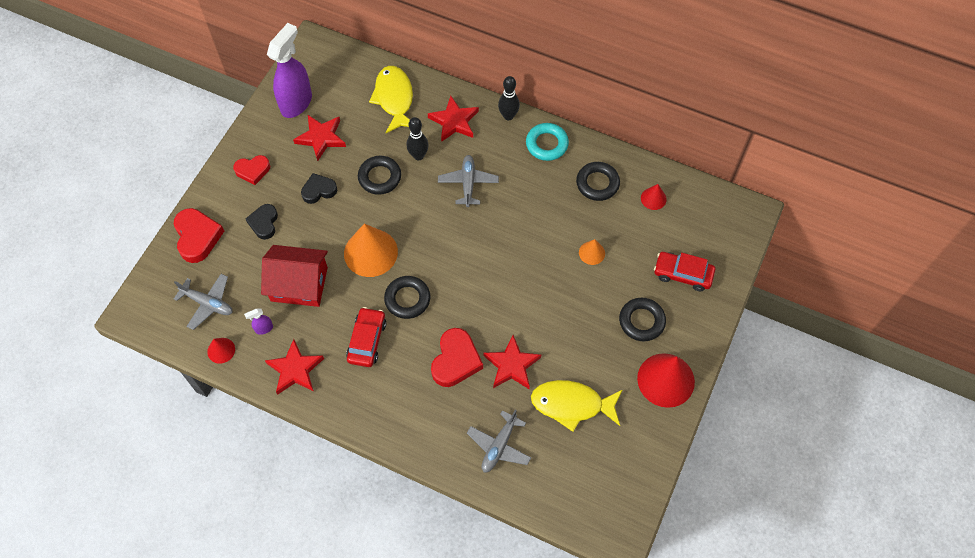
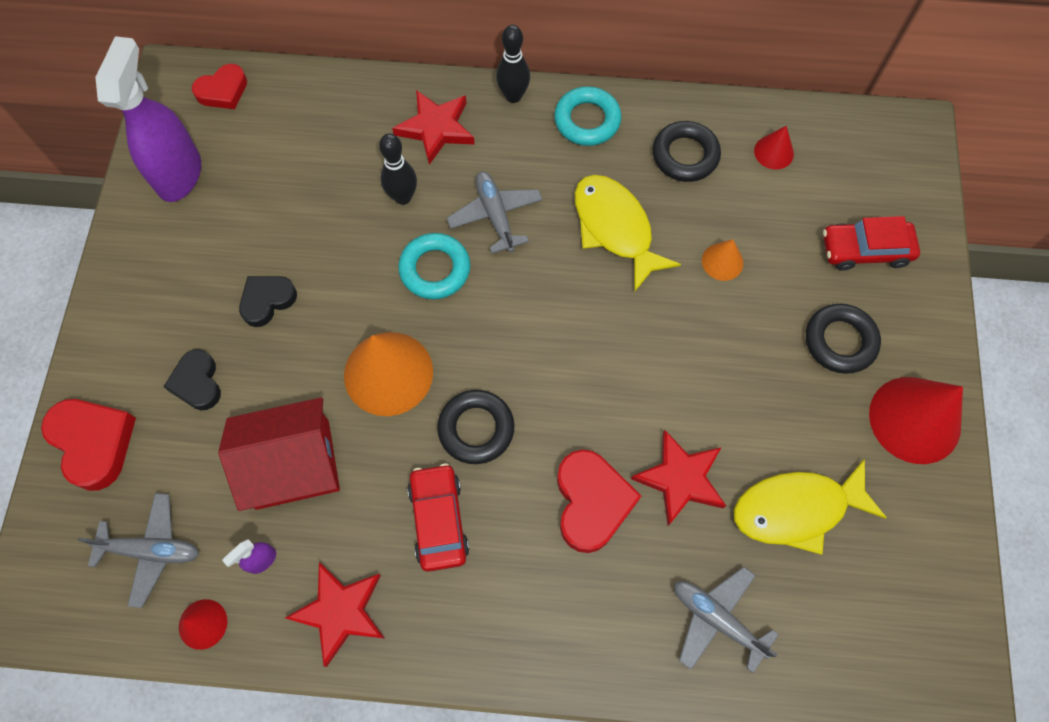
camera: 20 degrees left, 5 degrees up
(253, 171) = (148, 303): red heart -> red heart (223, 91)
(321, 138) = (240, 217): red star -> none
(380, 177) = (356, 249): black ring -> none
(394, 99) = (331, 122): yellow fish -> yellow fish (615, 228)
(420, 203) = (435, 269): none -> turquoise ring
(499, 446) = (717, 619): grey plane -> grey plane turned 120 degrees clockwise

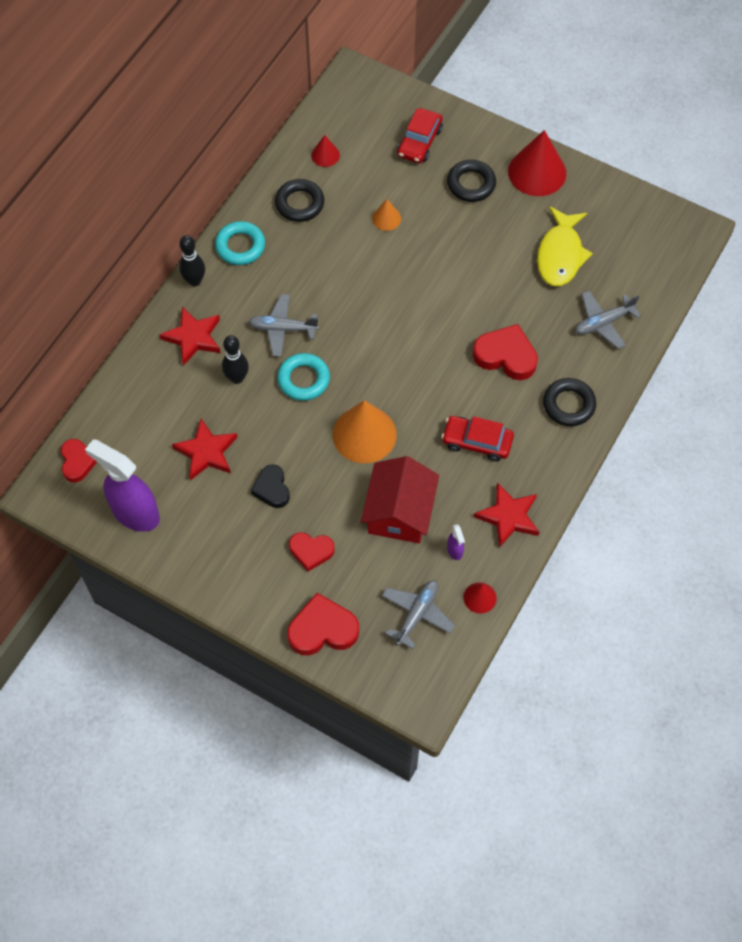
camera: 65 degrees left, 5 degrees down
(197, 383) = (311, 551): black heart -> red heart
(476, 429) = (428, 399): black ring -> black ring (568, 405)
(615, 228) = (331, 265): yellow fish -> none
(680, 479) = (514, 304): red star -> red star (206, 452)

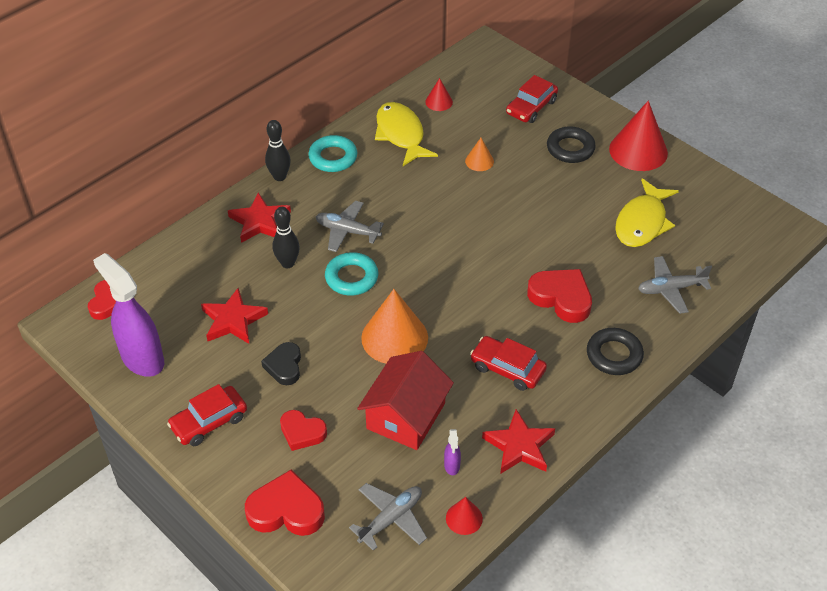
camera: 15 degrees right, 15 degrees down
(222, 562) = (209, 422): none -> red car
(299, 203) = (401, 134): black ring -> yellow fish

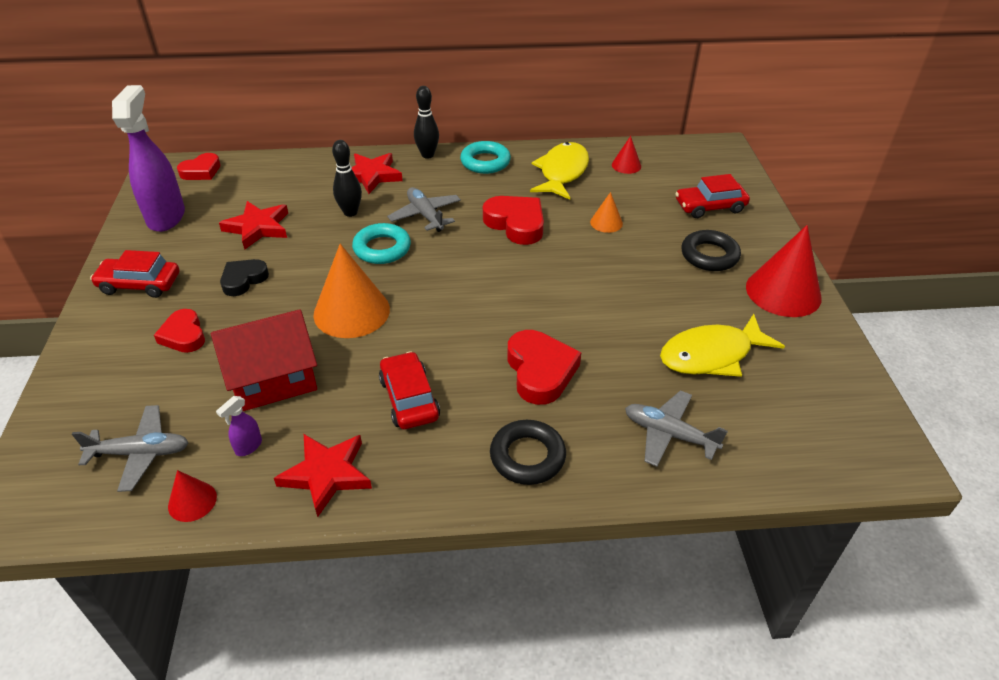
camera: 40 degrees right, 5 degrees down
(286, 510) = (86, 385): red heart -> red heart (516, 224)

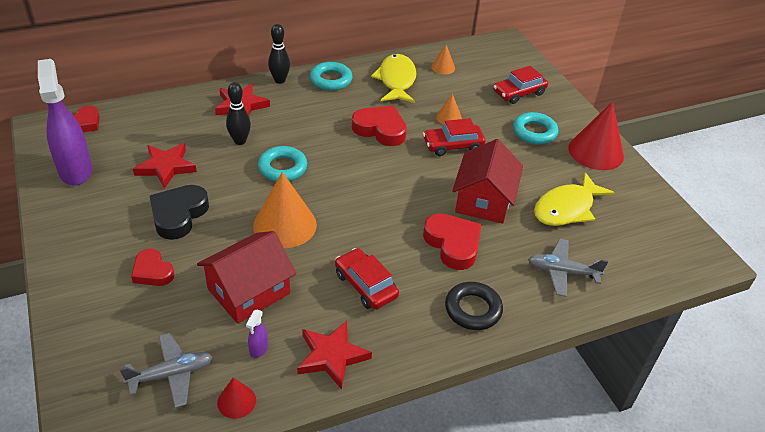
camera: 20 degrees left, 0 degrees up
(139, 284) = (86, 235): red car -> red car (453, 145)
(243, 280) = (178, 215): black heart -> black heart, size x1.54
(425, 215) = (304, 134): grey plane -> none
(605, 326) = (483, 200): none -> red house
(626, 165) = (443, 67): red cone -> orange cone
(709, 255) = (534, 132): black ring -> turquoise ring

